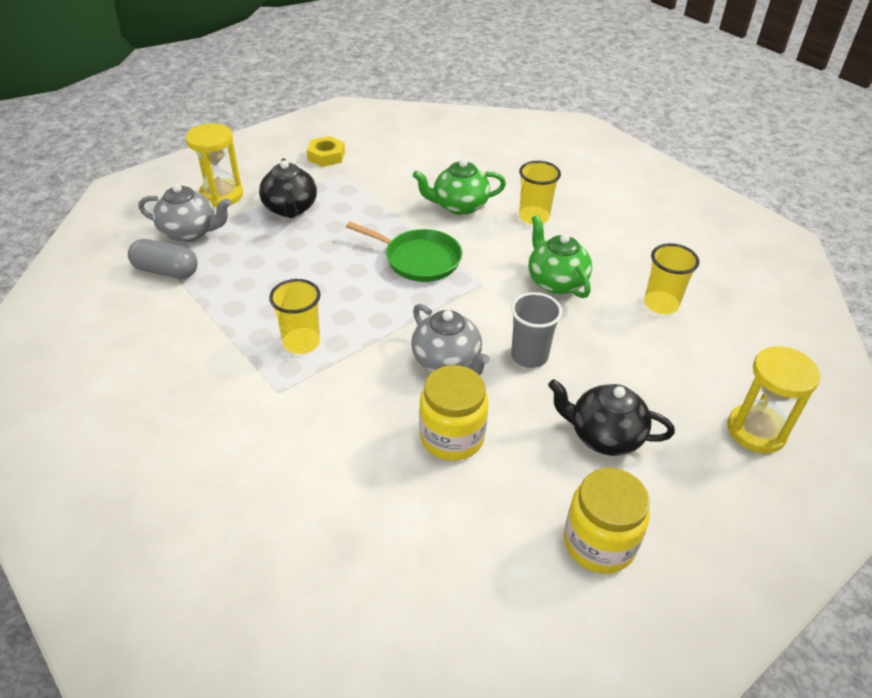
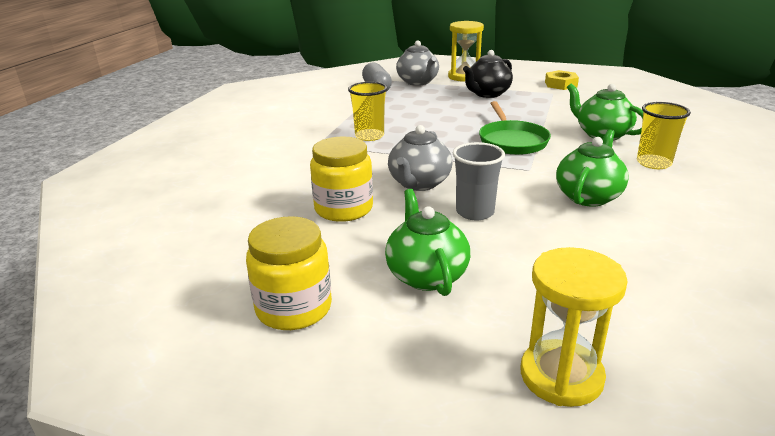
camera: 60 degrees right, 15 degrees down
(604, 436) = (426, 275): black teapot -> green teapot
(661, 304) = (660, 257): yellow cup -> none

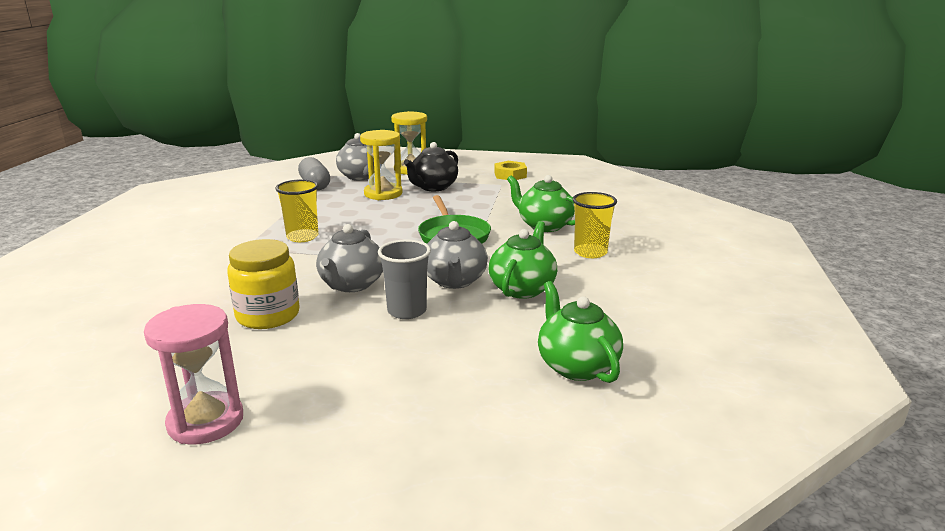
camera: 10 degrees left, 5 degrees down
(294, 308) = (206, 421): yellow jar -> pink hourglass
(426, 275) = (350, 377): green teapot -> green teapot (576, 366)
(518, 185) = (454, 281): none -> grey teapot
(561, 376) = (473, 463): yellow hourglass -> yellow hourglass (383, 194)

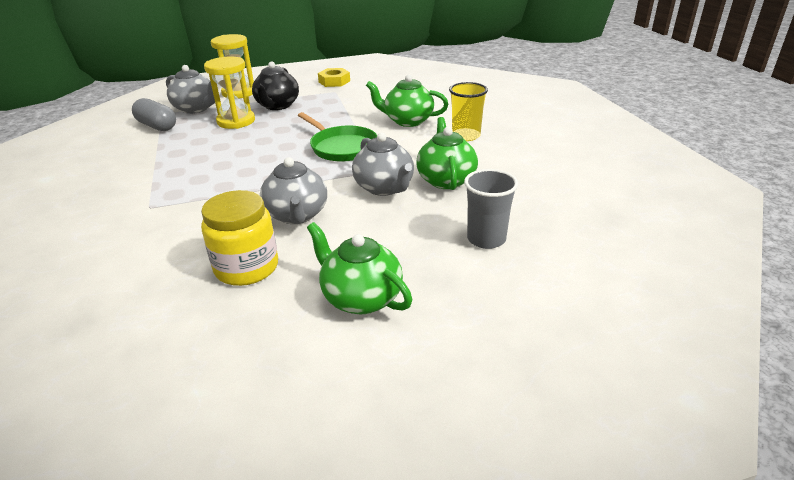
camera: 25 degrees left, 10 degrees up
(206, 421) = (296, 391): pink hourglass -> none
(302, 237) = (199, 181): yellow cup -> none
(407, 311) = (372, 226): grey cup -> grey cup (486, 239)
(576, 366) = (550, 233): green teapot -> green teapot (360, 298)

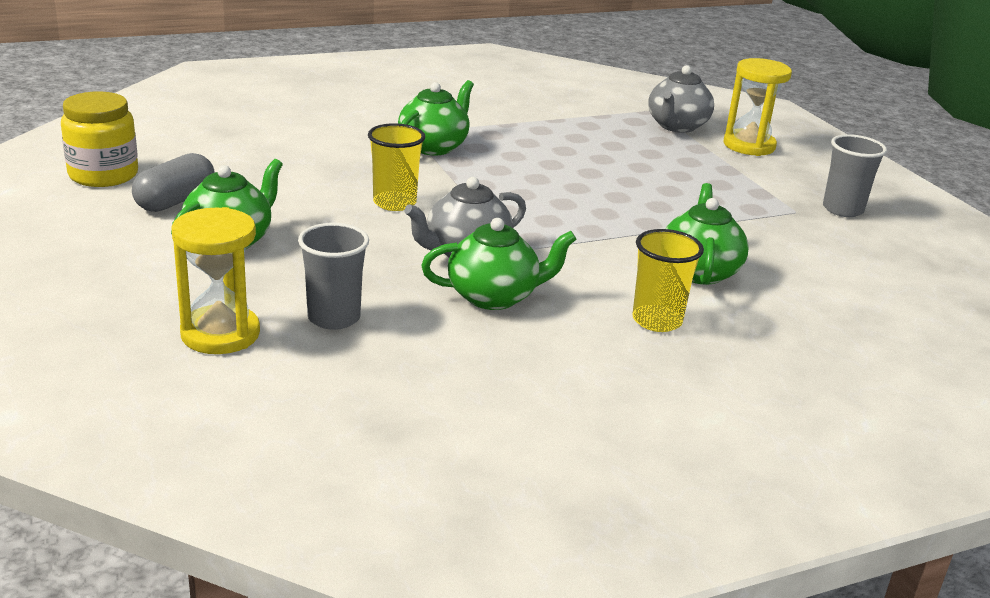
camera: 80 degrees right, 5 degrees down
(157, 126) = (612, 112): grey capsule -> grey capsule (175, 201)
(188, 197) = (434, 147): none -> green teapot
(236, 121) = (645, 152): yellow hourglass -> yellow hourglass (220, 334)
(246, 267) = (293, 185): yellow jar -> yellow jar (103, 175)
(277, 106) = (713, 173): black teapot -> none
(297, 215) = (394, 203): grey teapot -> yellow cup
(334, 81) = (842, 209): yellow nut -> grey cup
(342, 147) = (583, 222): green pan -> none

